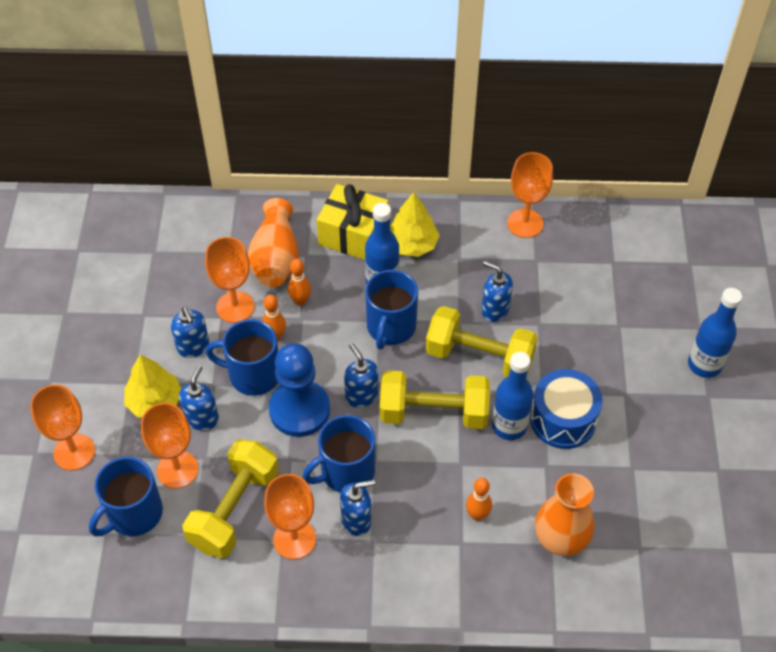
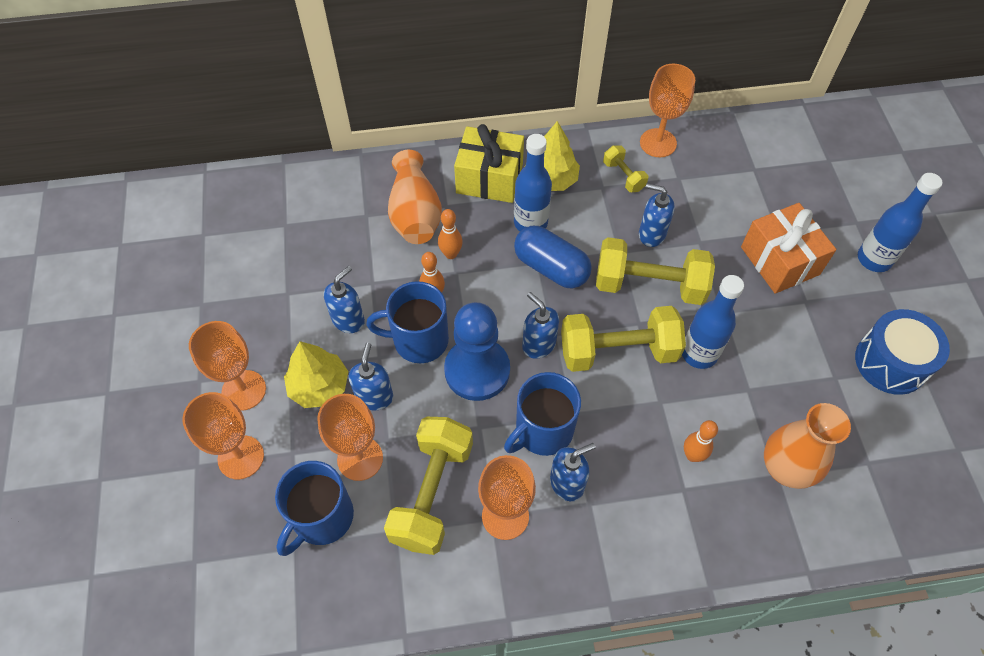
camera: 10 degrees left, 5 degrees up
(193, 347) = (348, 320): blue soap dispenser -> blue soap dispenser turned 105 degrees counterclockwise
(235, 307) = (384, 270): orange goblet -> orange goblet (244, 390)
(390, 327) = (551, 268): blue mug -> blue capsule
(482, 251) = (623, 176): none -> yellow dumbbell
(563, 419) = (751, 337): blue drum -> blue drum (891, 362)
(611, 352) = (780, 260): none -> orange gift

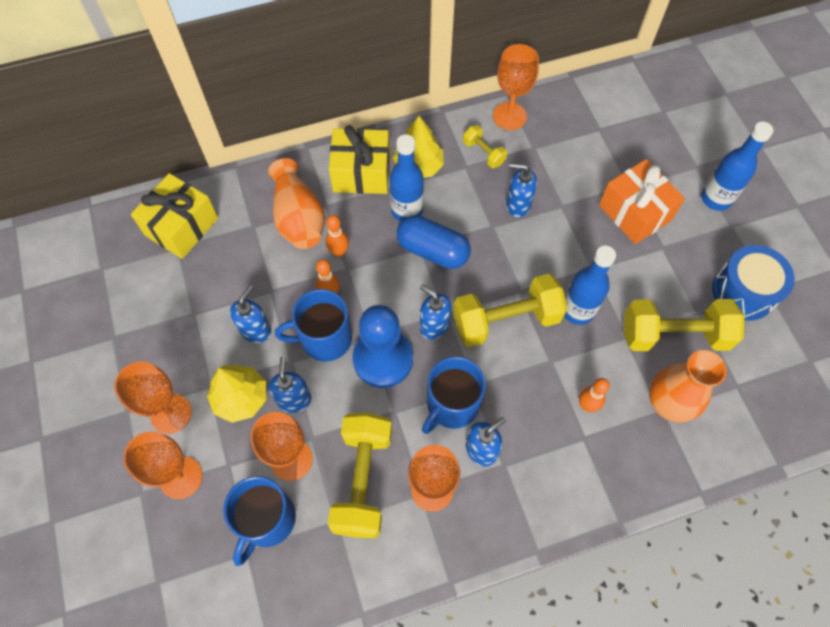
camera: 10 degrees left, 5 degrees up
(293, 205) = (181, 227): none -> yellow gift
(649, 285) = (523, 254): yellow dumbbell -> yellow dumbbell (674, 335)

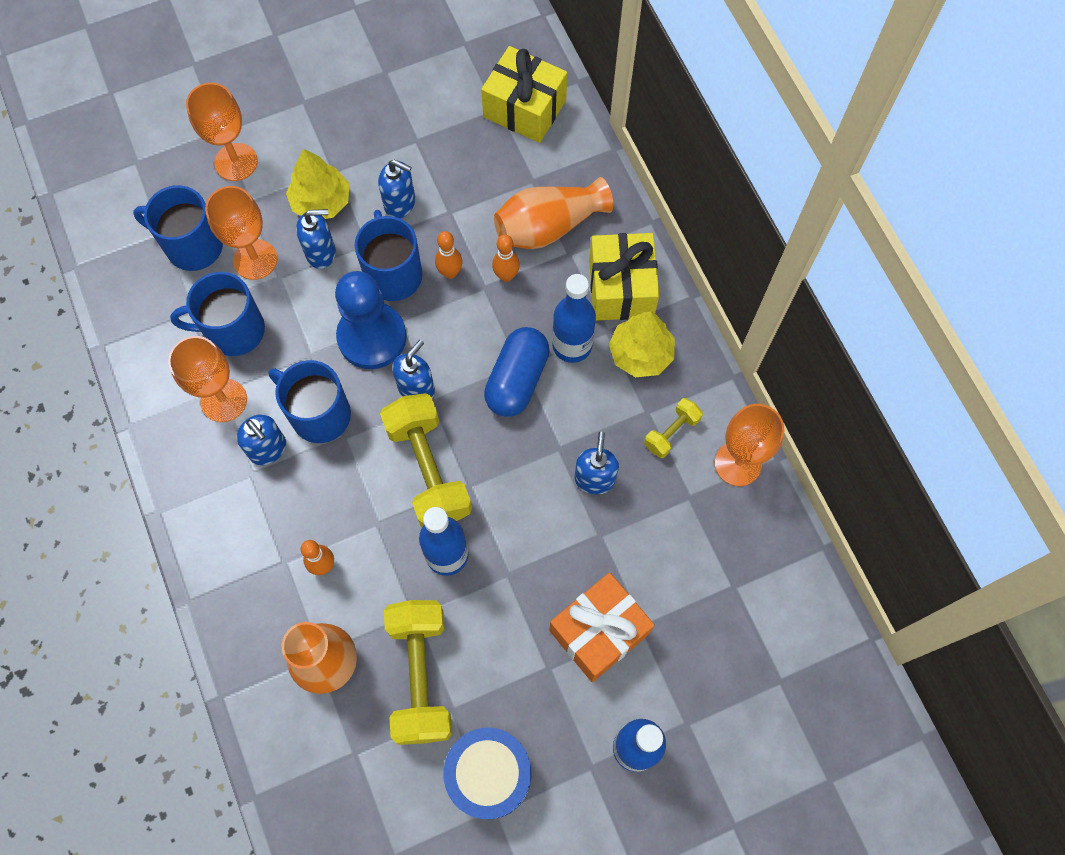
camera: 85 degrees right, 5 degrees up
(171, 413) = (302, 140): orange goblet -> none
(362, 480) = (233, 330): yellow dumbbell -> blue mug

